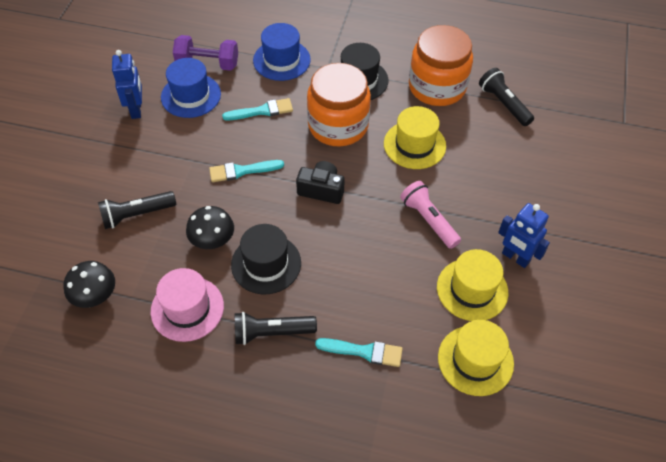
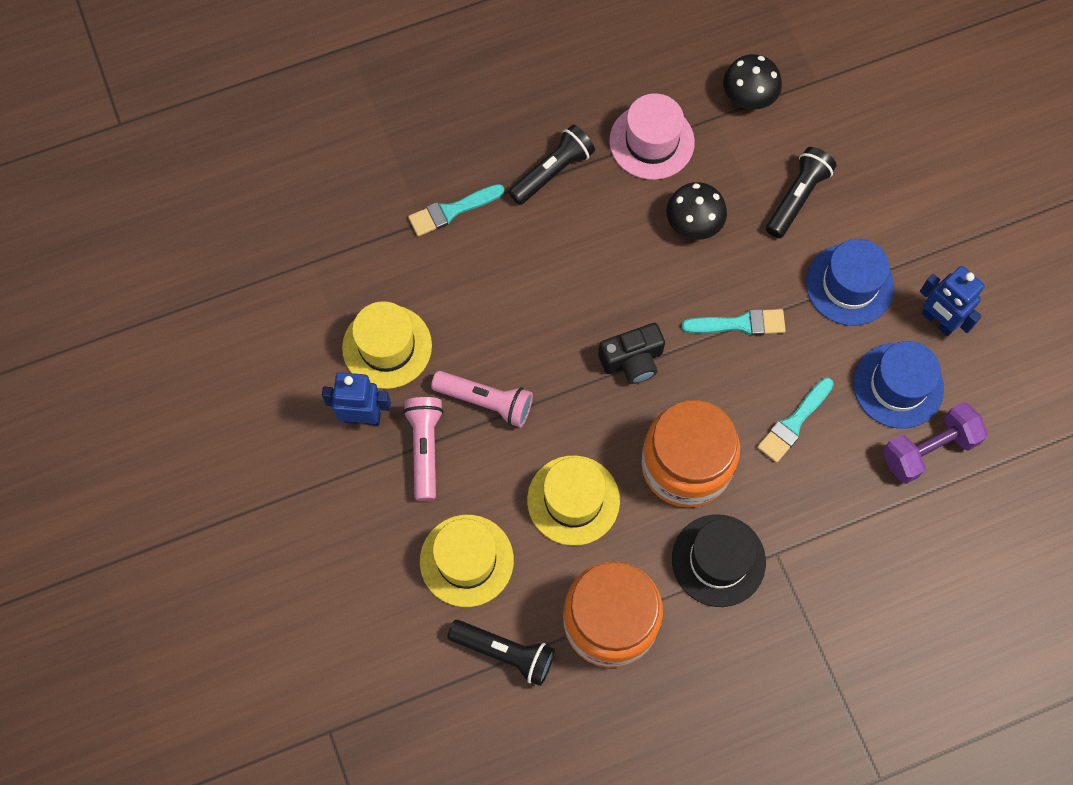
camera: 145 degrees right, 15 degrees up
(242, 171) = (740, 324): turquoise brush -> turquoise brush turned 45 degrees clockwise
(266, 264) = (617, 234): black hat -> none
(281, 60) = (844, 524): blue hat -> blue hat (849, 285)
(475, 360) = (339, 272): yellow hat -> yellow hat (466, 560)
(485, 217) = (425, 449): none -> pink flashlight

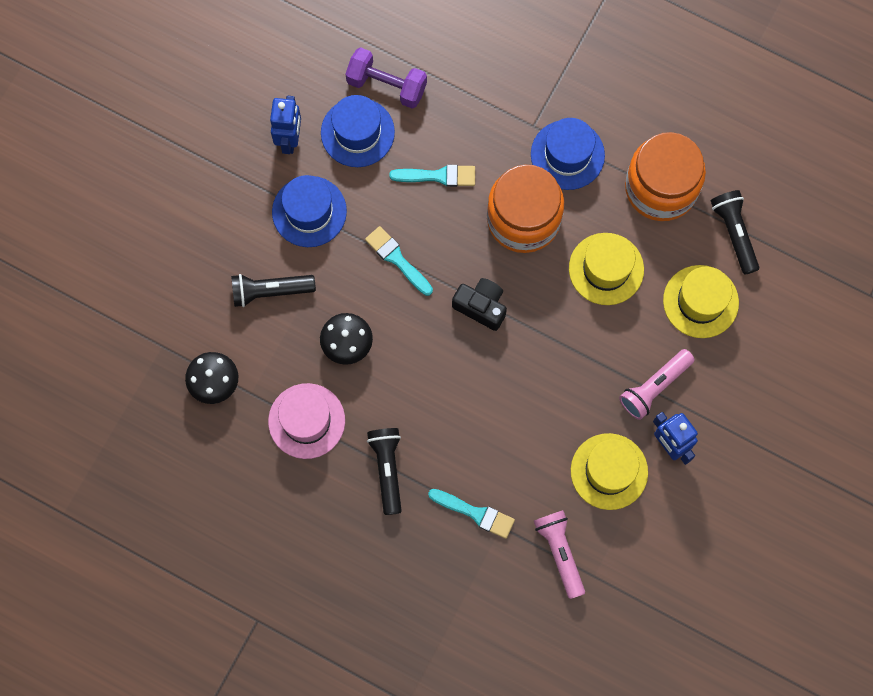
camera: 130 degrees left, 5 degrees up
(486, 401) = (590, 375): pink flashlight -> pink flashlight (560, 553)
(552, 172) = (387, 469): black flashlight -> black flashlight turned 75 degrees clockwise
(718, 560) = (567, 155): black hat -> blue hat

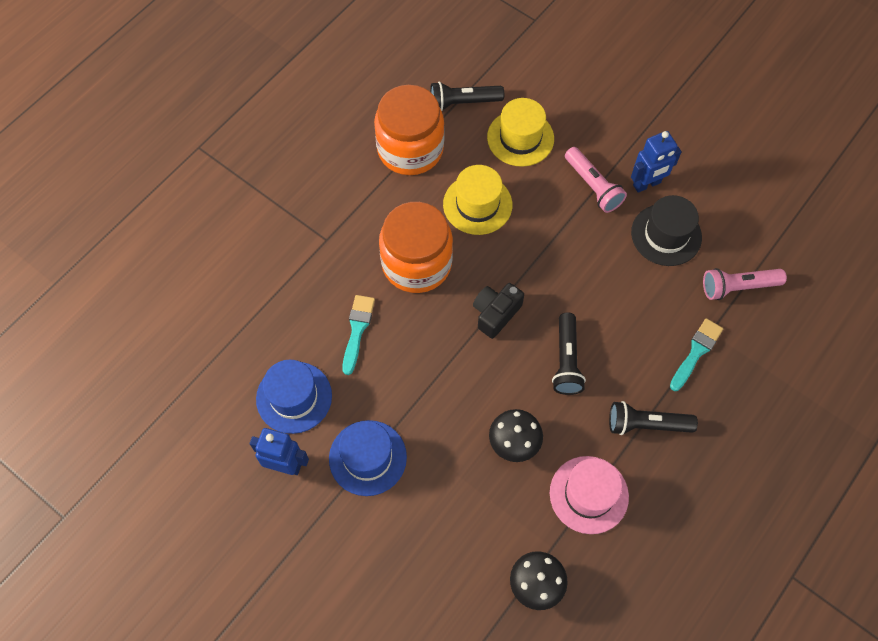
camera: 80 degrees left, 10 degrees down
(270, 291) = (446, 510): black flashlight -> black flashlight (566, 360)
(386, 85) = (251, 362): purple dumbbell -> none
(397, 259) = (434, 381): turquoise brush -> none
(567, 155) = (362, 216): blue hat -> none
(609, 471) = (666, 235): yellow hat -> black hat

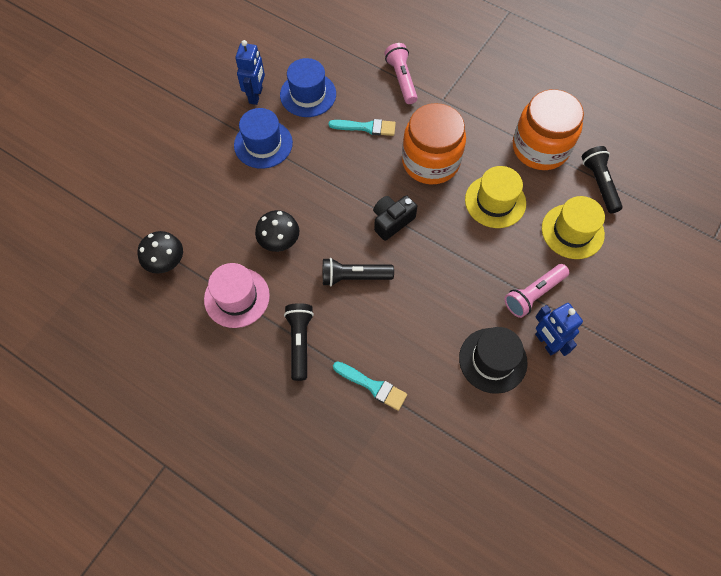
camera: 85 degrees right, 0 degrees up
(495, 313) = (392, 221): black camera -> black camera turned 75 degrees counterclockwise
(738, 287) = (446, 427): pink flashlight -> pink flashlight (401, 79)

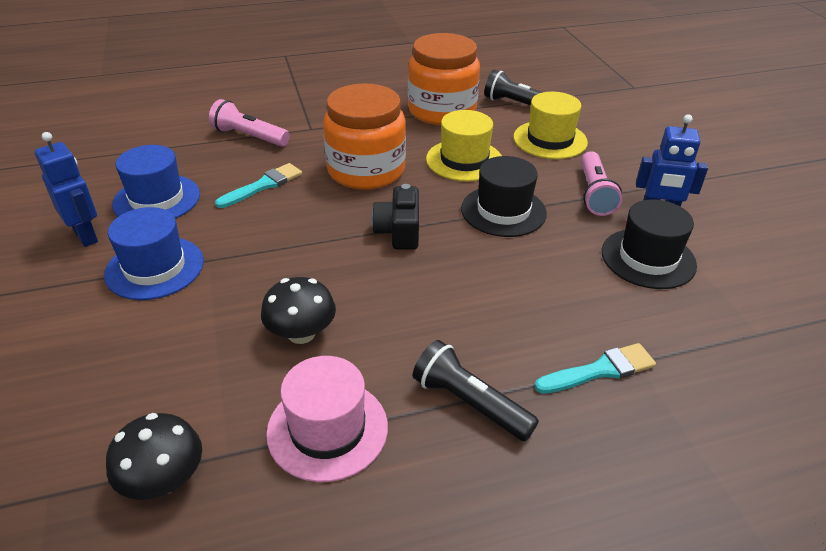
camera: 50 degrees left, 25 degrees down
(354, 277) = (432, 299): black flashlight -> none
(463, 258) = (503, 211): none -> black hat

